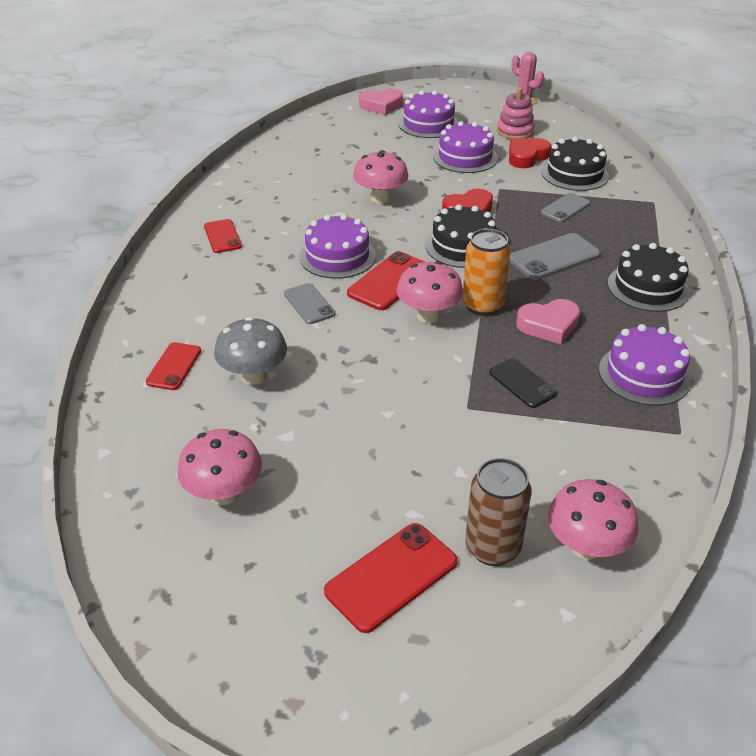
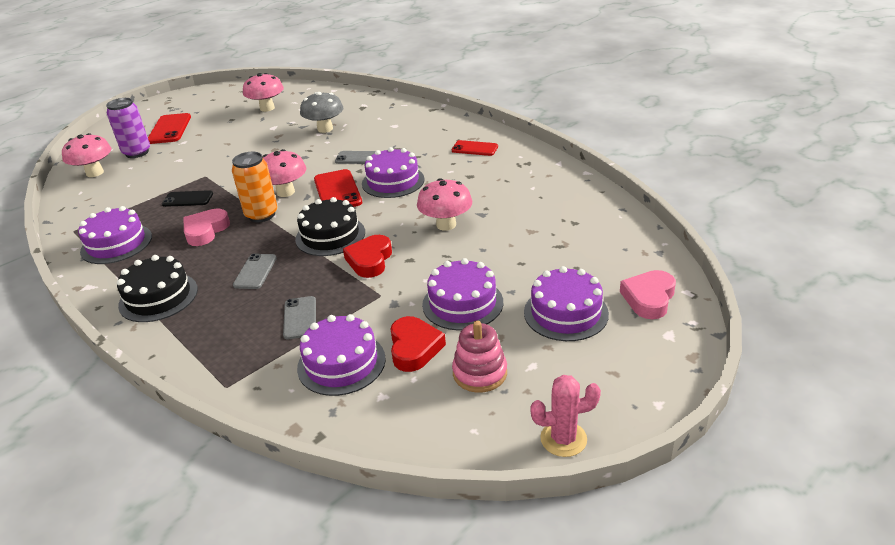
camera: 130 degrees right, 5 degrees down
(174, 366) = (365, 112): red phone -> none
(492, 548) = (137, 153): brown can -> purple can
(554, 257) = (255, 271): grey phone -> grey phone, size x0.65
(574, 174) = (341, 363): black cake -> purple cake

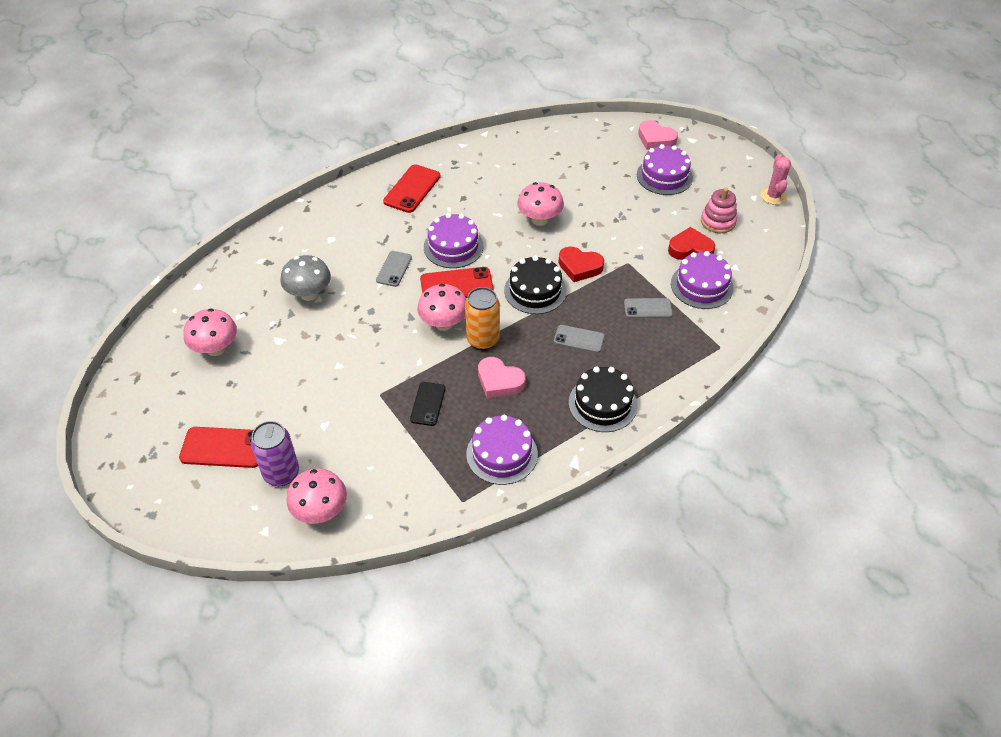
camera: 85 degrees left, 15 degrees up
(462, 303) = (645, 221): purple cake -> none
(474, 148) = (412, 189): red phone -> red phone, size x1.54

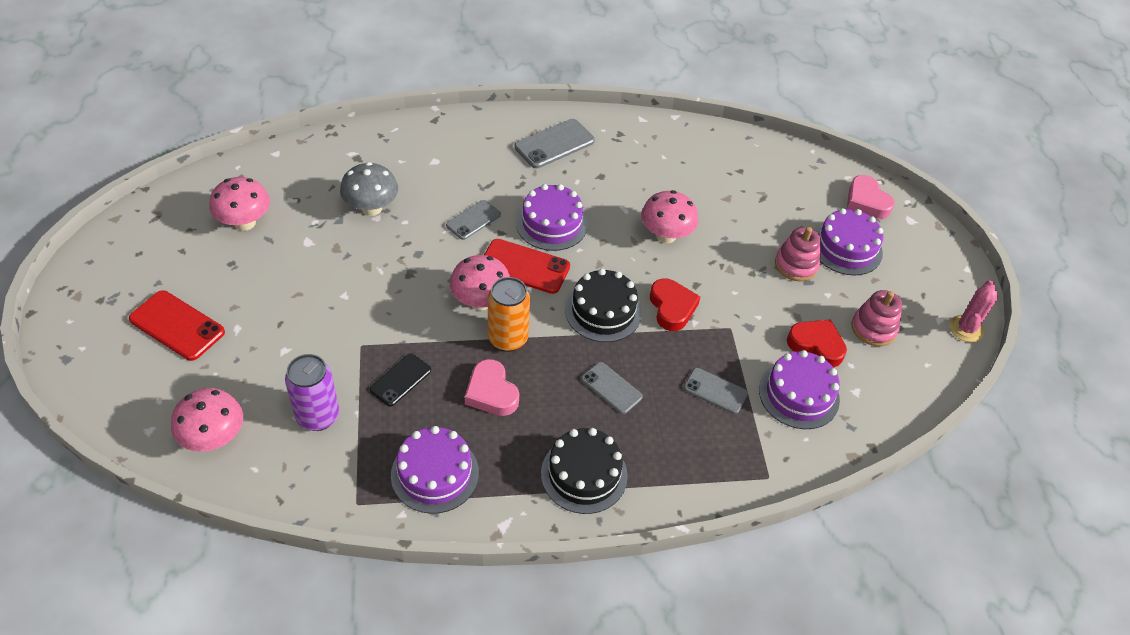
camera: 25 degrees right, 0 degrees up
(281, 473) = (208, 380): purple can -> purple can (318, 416)
(412, 189) = (554, 144): red phone -> grey phone
(579, 267) = (672, 308): red heart -> red heart turned 150 degrees counterclockwise
(640, 202) = (796, 265): none -> pink stacking toy

